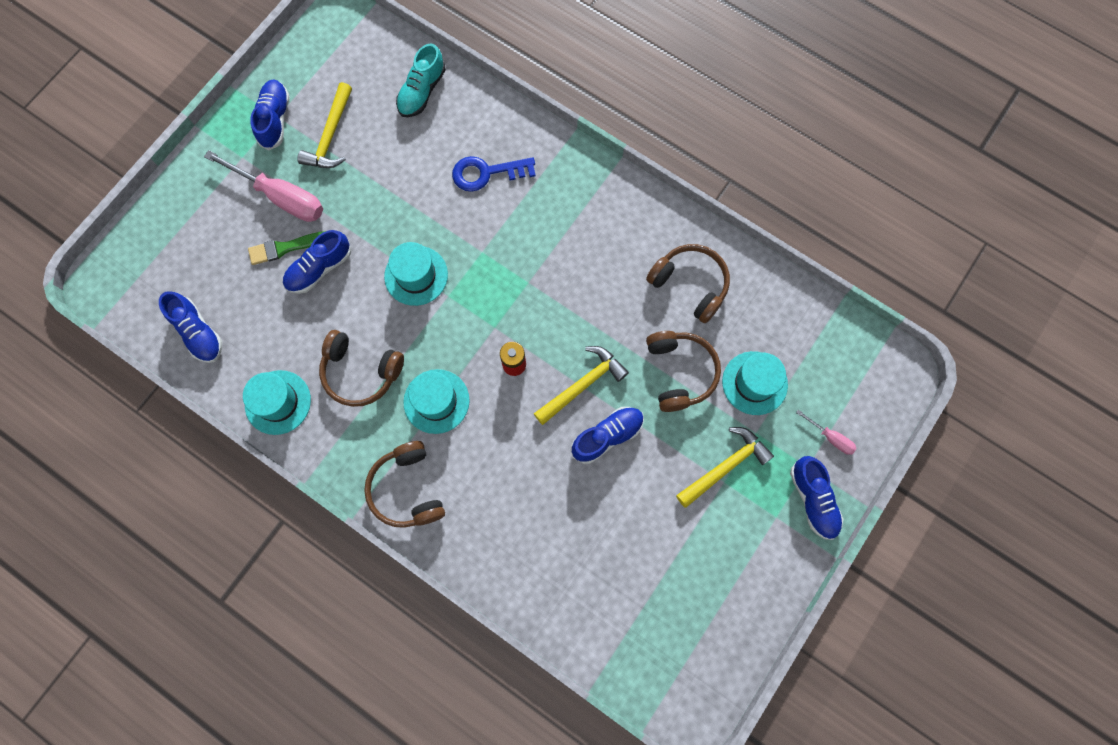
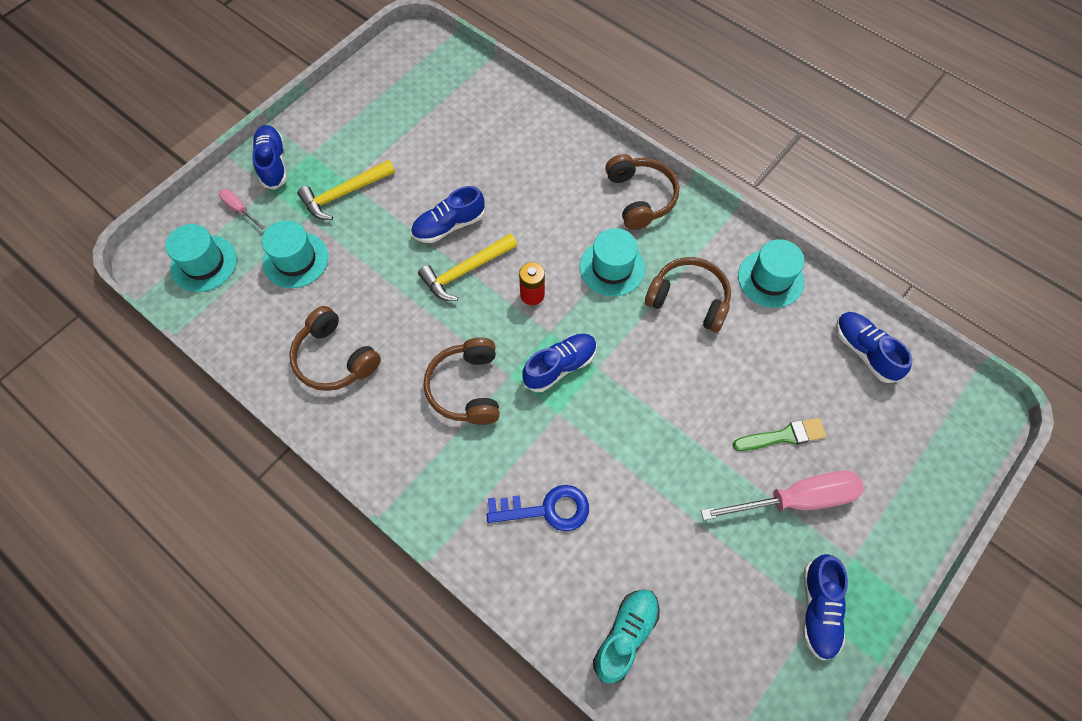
camera: 175 degrees left, 10 degrees down
(281, 197) = (796, 499): pink screwdriver -> pink screwdriver turned 135 degrees clockwise
(319, 268) = (741, 409): blue shoe -> blue shoe (560, 366)
(330, 136) = (743, 578): yellow hammer -> none
(416, 275) = (632, 392): turquoise hat -> turquoise hat (204, 263)
(680, 372) = (366, 274): brown headphones -> brown headphones (466, 388)

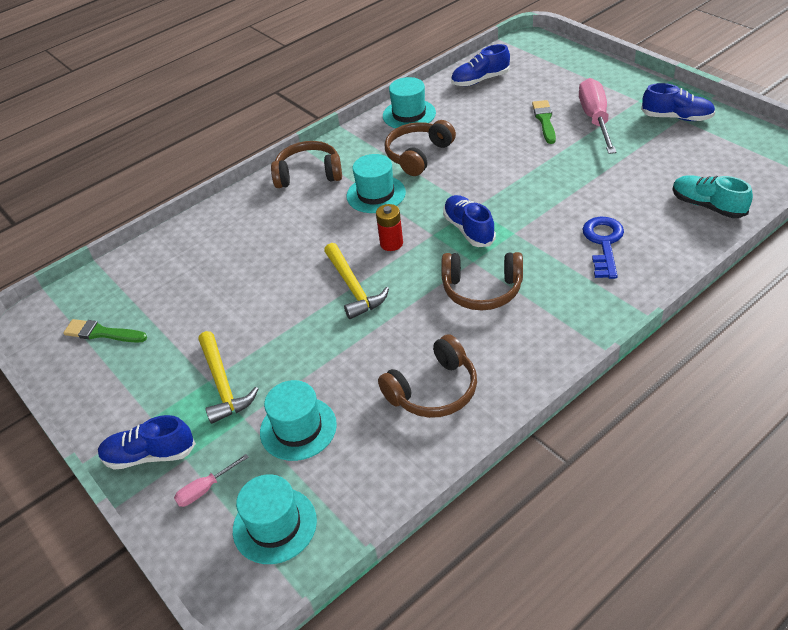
camera: 75 degrees left, 20 degrees down
(403, 91) = (102, 333): none -> green brush
(449, 225) = (295, 298): blue shoe -> none

